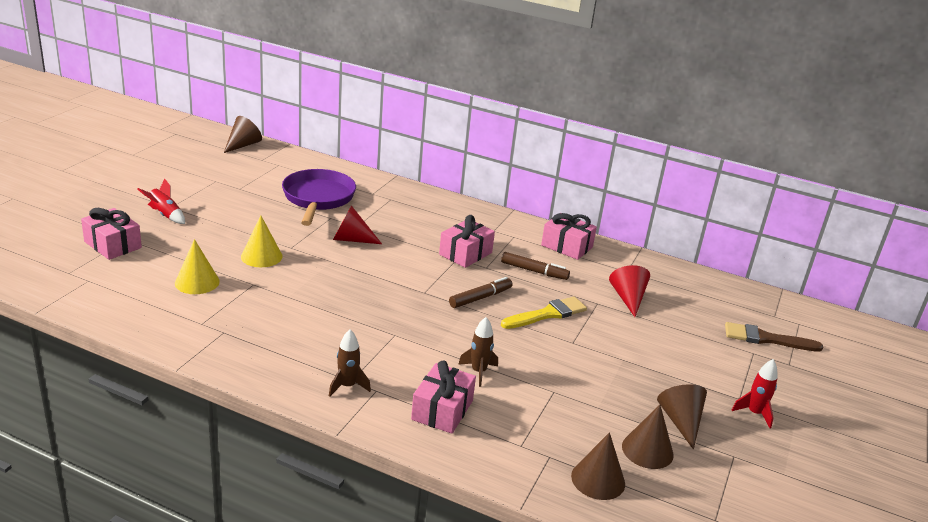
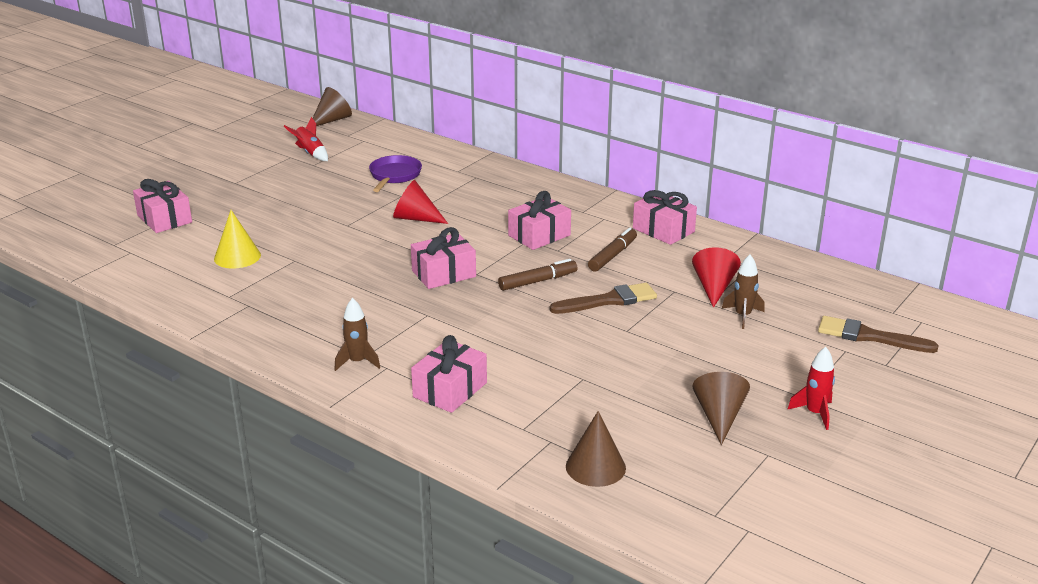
camera: 15 degrees right, 0 degrees up
(165, 215) = (226, 190): red rocket -> red rocket (310, 153)
(261, 256) = (312, 233): yellow cone -> none
(318, 198) = (394, 176): purple pan -> purple pan, size x0.64
(395, 293) = (443, 274): none -> pink gift
(478, 372) = (505, 355): brown rocket -> brown rocket (743, 316)
(534, 271) = (612, 255): brown marker -> brown marker turned 90 degrees counterclockwise
(547, 314) = (608, 300): yellow brush -> brown brush
(647, 450) = (666, 442): brown cone -> none

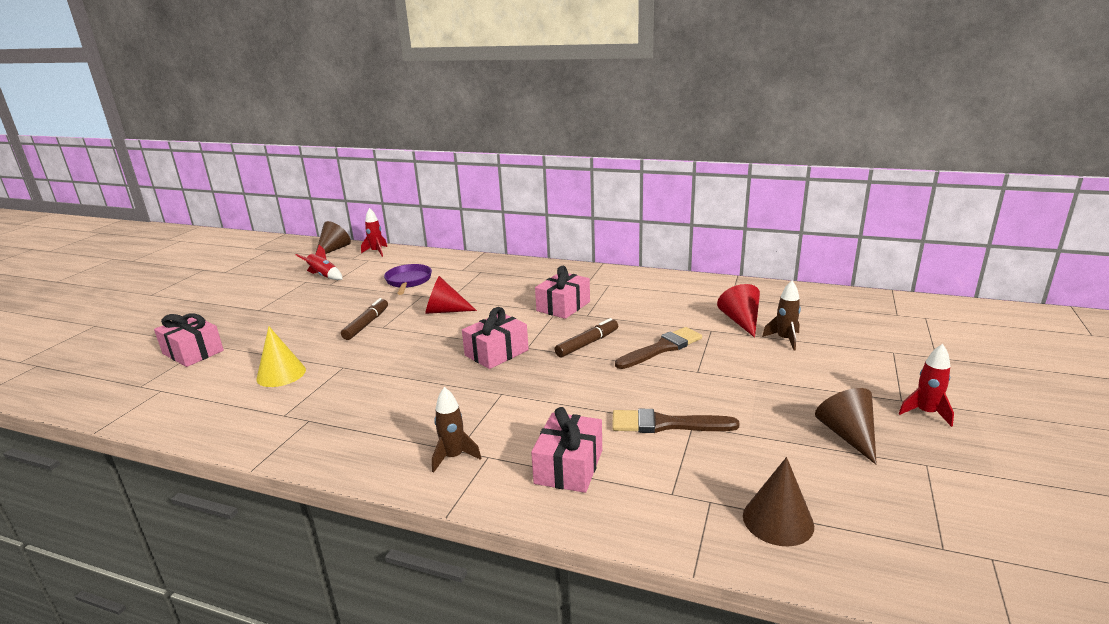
camera: 15 degrees left, 5 degrees down
(376, 131) = (377, 252): none -> red rocket
(612, 255) = (637, 311): brown marker -> brown marker (366, 324)
(663, 230) = (663, 285): pink gift -> none
(869, 336) = (900, 337): brown brush -> brown brush (666, 424)

